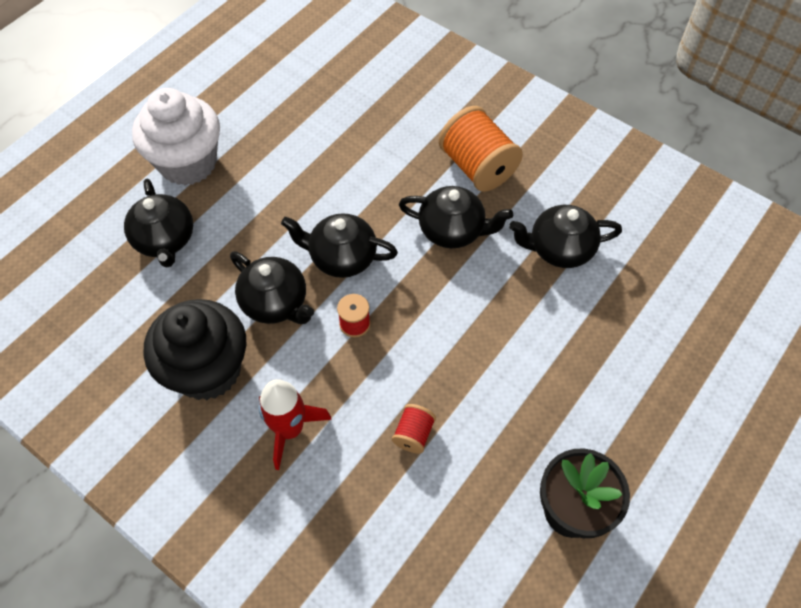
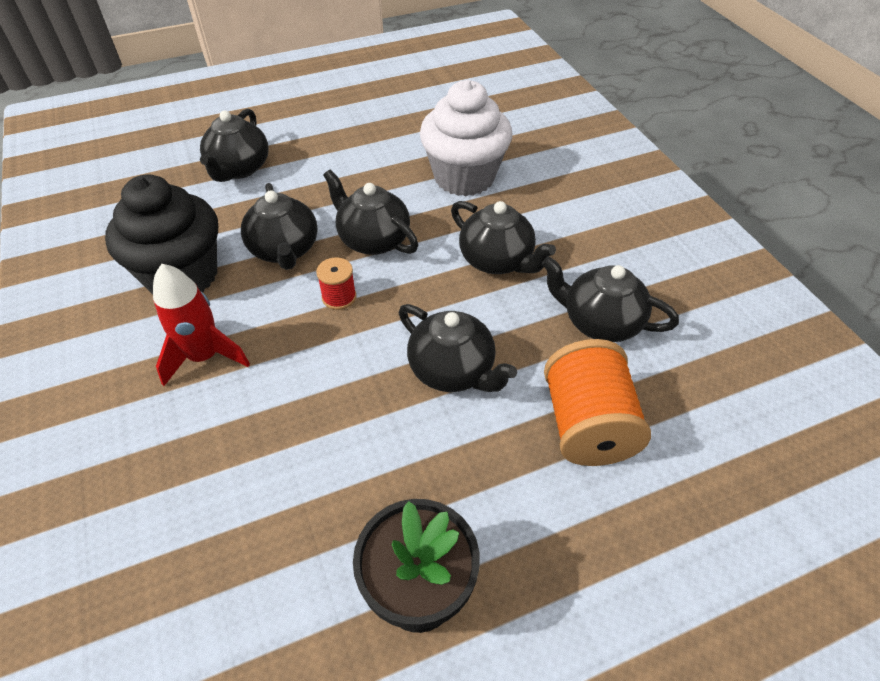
camera: 30 degrees right, 10 degrees down
(188, 163) = (306, 124): white cupcake -> white cupcake (464, 177)
(413, 434) = (312, 420): red spool -> none
(477, 167) = (563, 219): orange spool -> orange spool (587, 425)
(484, 342) = (453, 370): none -> black teapot

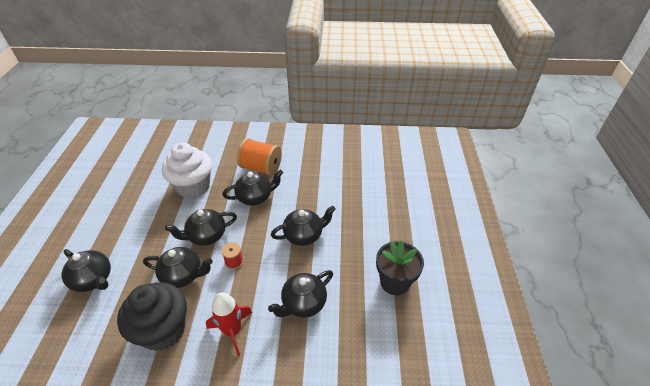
camera: 65 degrees left, 5 degrees down
(587, 425) = (353, 206): orange spool -> orange spool (261, 168)
(600, 322) = (310, 181): black teapot -> black teapot (303, 303)

